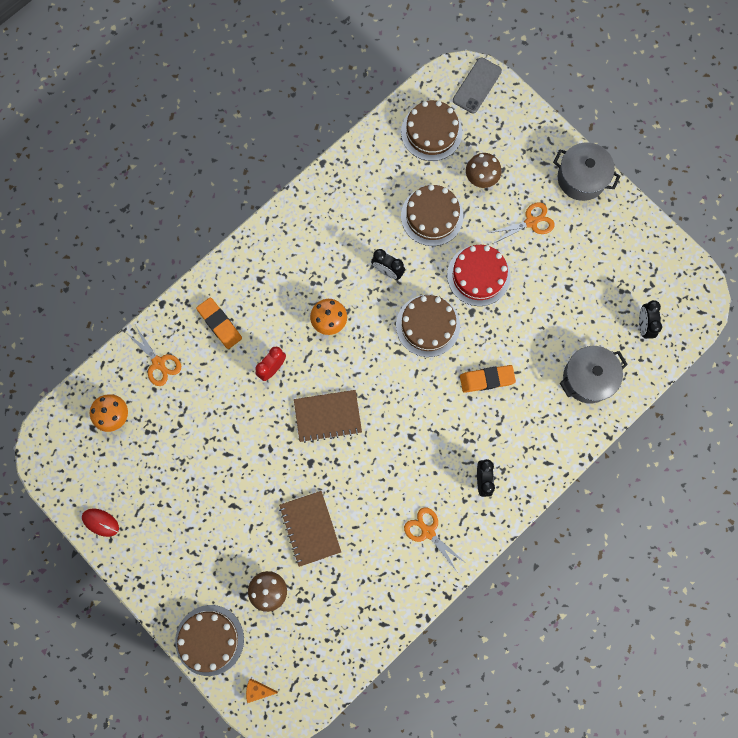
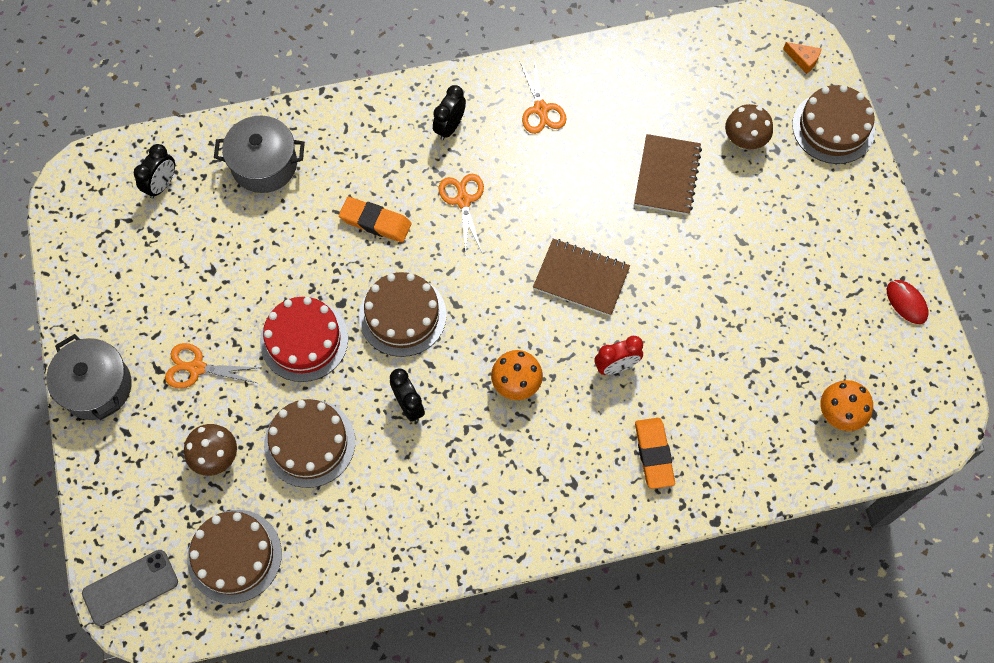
camera: 150 degrees left, 10 degrees down
(158, 363) = (755, 448): orange scissors -> orange scissors (463, 200)

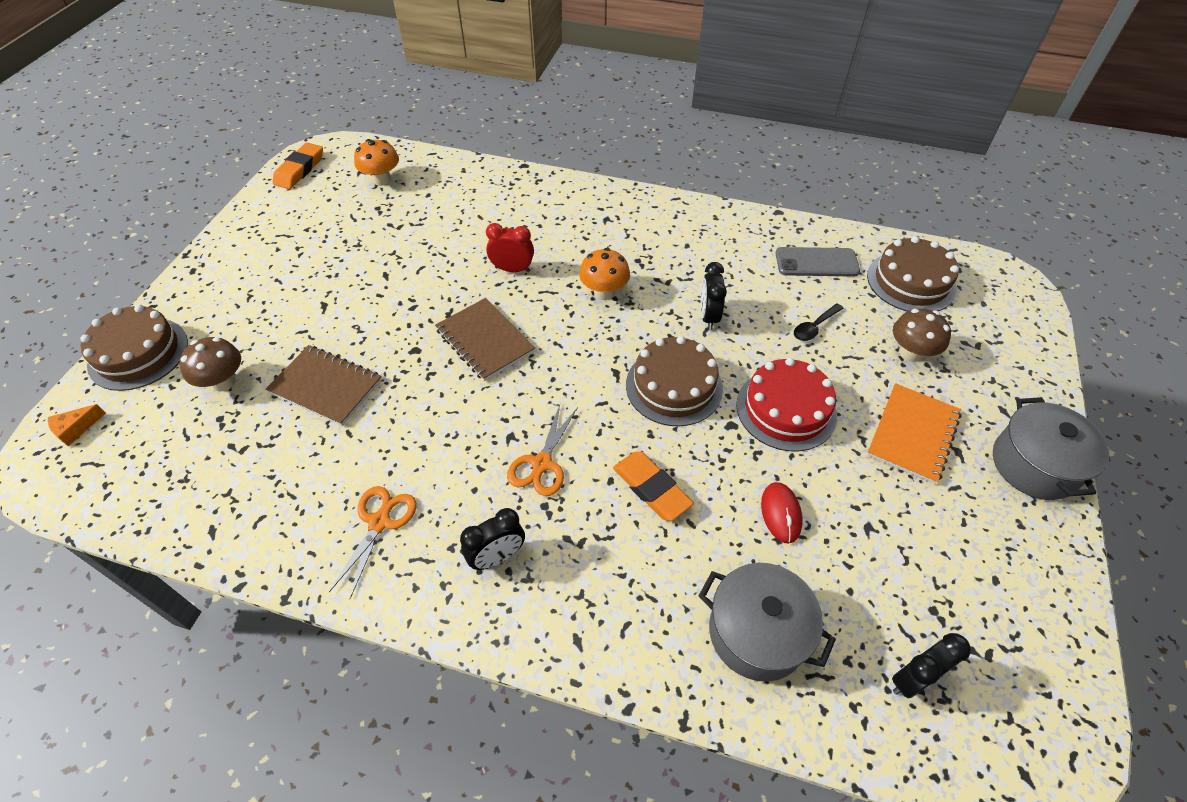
camera: 150 degrees left, 15 degrees down
(130, 587) = (1012, 297): grey phone -> grey phone (816, 262)
(197, 368) = (912, 434): orange scissors -> orange notebook
(309, 443) = (814, 327): brown cake -> black spoon
(654, 454) = (533, 211): orange eraser -> orange eraser (300, 170)
(667, 176) = (326, 387): brown notebook -> brown notebook turned 75 degrees clockwise
(803, 60) = (76, 429): orange cheese -> orange cheese turned 105 degrees counterclockwise
(906, 302) = (257, 214): red mouse -> red mouse (781, 513)

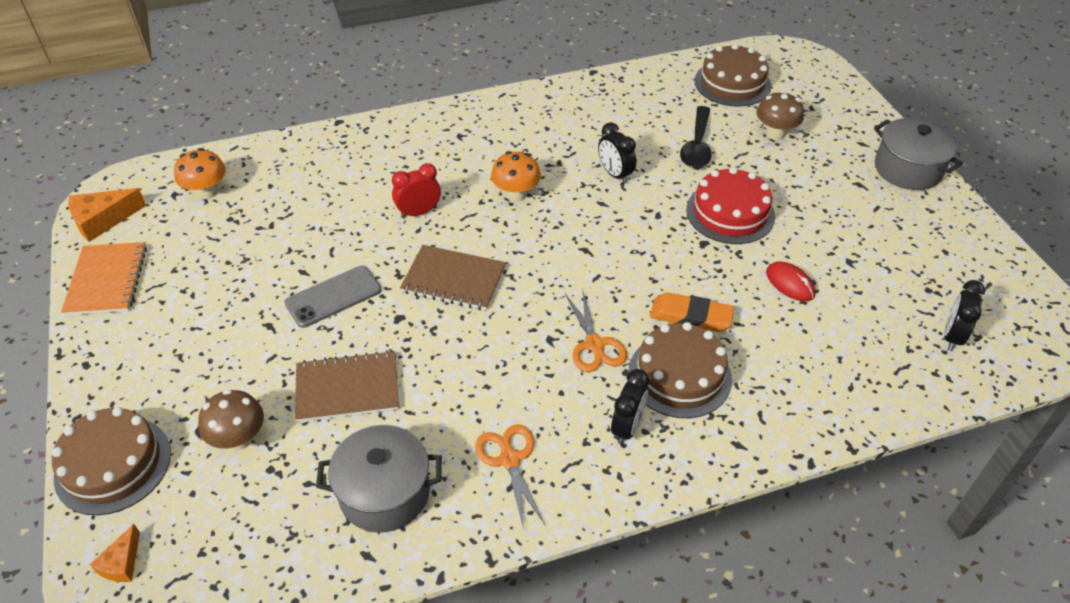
camera: 35 degrees left, 5 degrees down
(300, 170) = (102, 220): orange eraser -> orange cheese
(674, 386) = (638, 237): brown cake -> brown cake (679, 375)
(757, 632) = (843, 366): grey pot -> grey pot (384, 493)
(814, 327) = (697, 146): black spoon -> black spoon, size x1.62
(816, 262) = (656, 98): grey phone -> grey phone (333, 297)
(912, 434) = (823, 187): orange notebook -> orange notebook (107, 280)

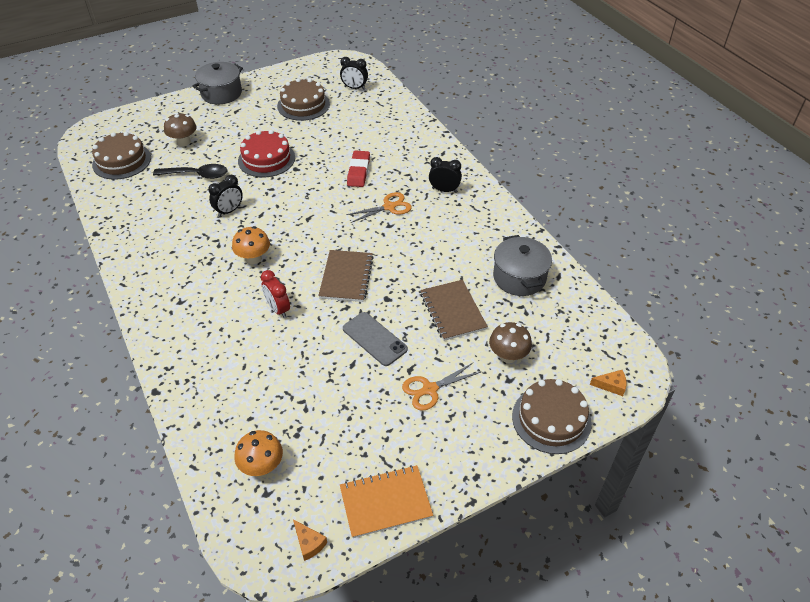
camera: 100 degrees left, 0 degrees up
(102, 220) = (309, 543): orange cheese -> orange cheese, size x0.59
(509, 460) = (480, 231): orange scissors -> orange scissors (430, 389)
(679, 375) = (403, 174): brown cake -> brown cake (303, 105)
(691, 316) = (358, 171): orange eraser -> red eraser
(790, 283) = (325, 137): red mouse -> none

